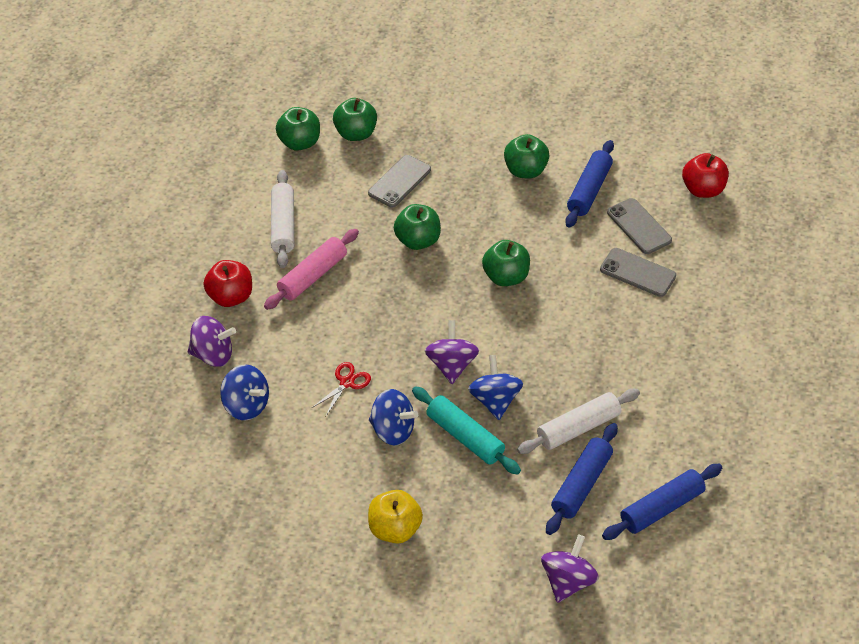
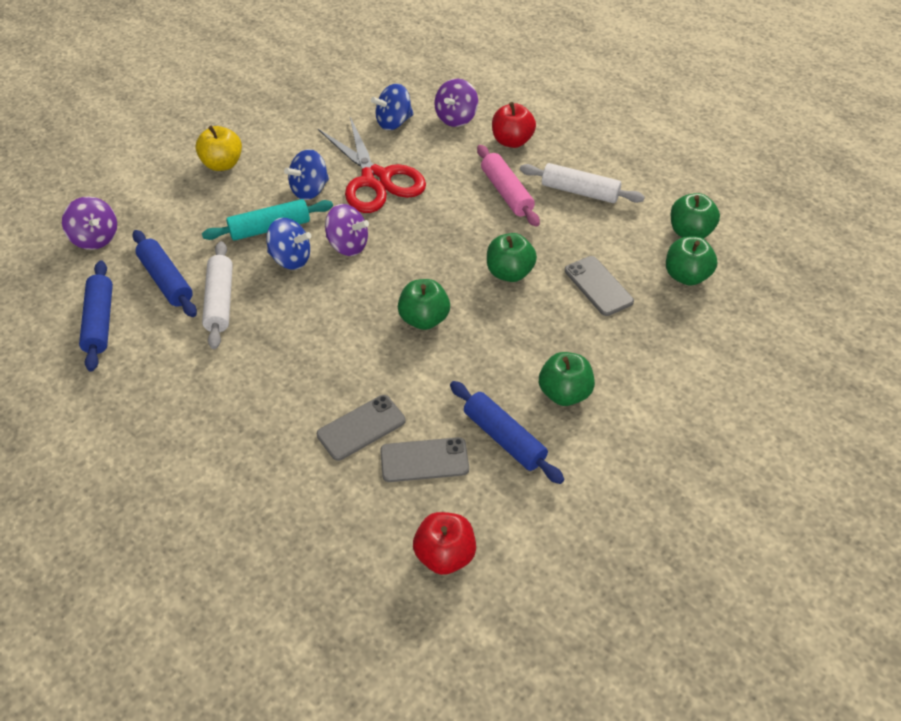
camera: 115 degrees right, 0 degrees up
(346, 382) = (376, 179): red scissors -> red scissors, size x2.39

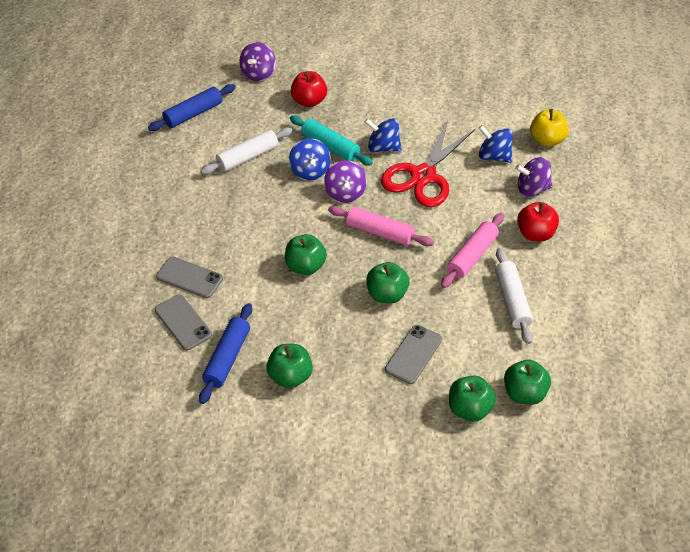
camera: 60 degrees right, 0 degrees up
(166, 280) = (247, 123): blue rolling pin -> none
(222, 164) = (371, 92): yellow apple -> yellow apple (546, 140)
(424, 242) = (380, 232): none -> pink rolling pin
(445, 555) = (115, 367): red apple -> red apple (309, 101)

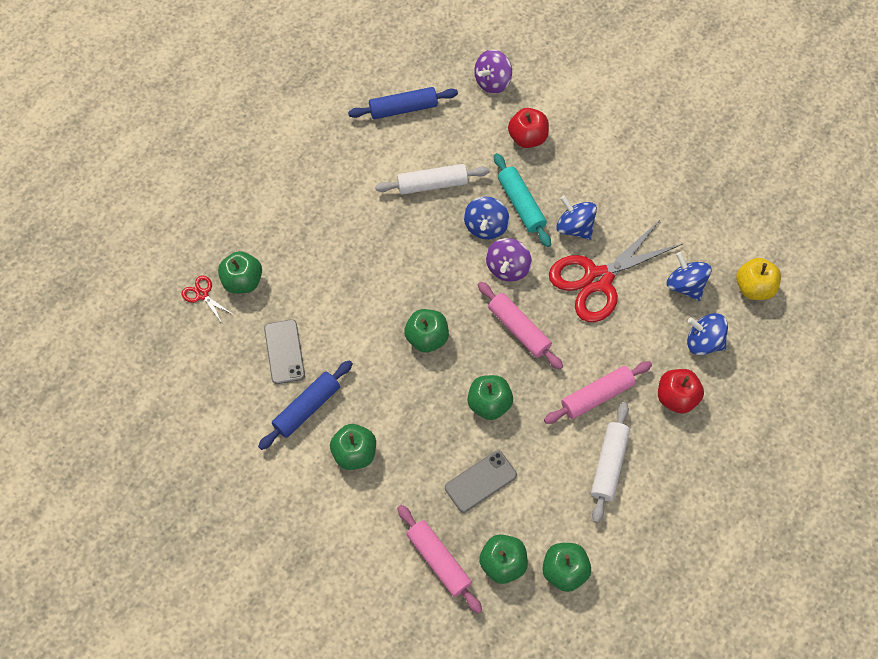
camera: 25 degrees right, 15 degrees up
(82, 306) = (202, 294): none -> red scissors
(115, 283) = (243, 281): none -> green apple
(189, 278) = (312, 304): grey phone -> none
(413, 430) = (438, 560): none -> pink rolling pin
(532, 189) = (703, 342): purple spinning top -> blue spinning top

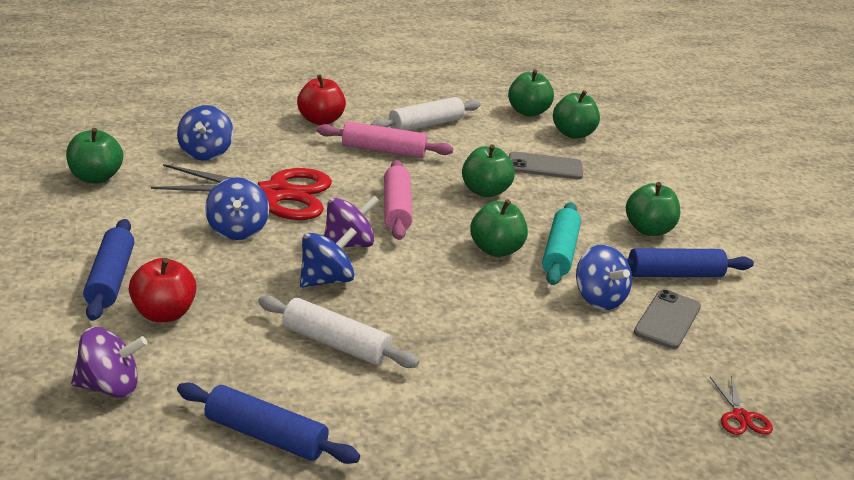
camera: 145 degrees left, 35 degrees down
(243, 281) = (674, 399): green apple -> green apple (95, 177)
(438, 560) = (626, 156): pink rolling pin -> none
(521, 204) = (262, 273): turquoise rolling pin -> turquoise rolling pin (560, 253)
(579, 138) = (110, 279): none -> blue rolling pin
(703, 342) = (249, 127): blue spinning top -> blue spinning top (599, 299)
(753, 287) = (153, 124): yellow apple -> none

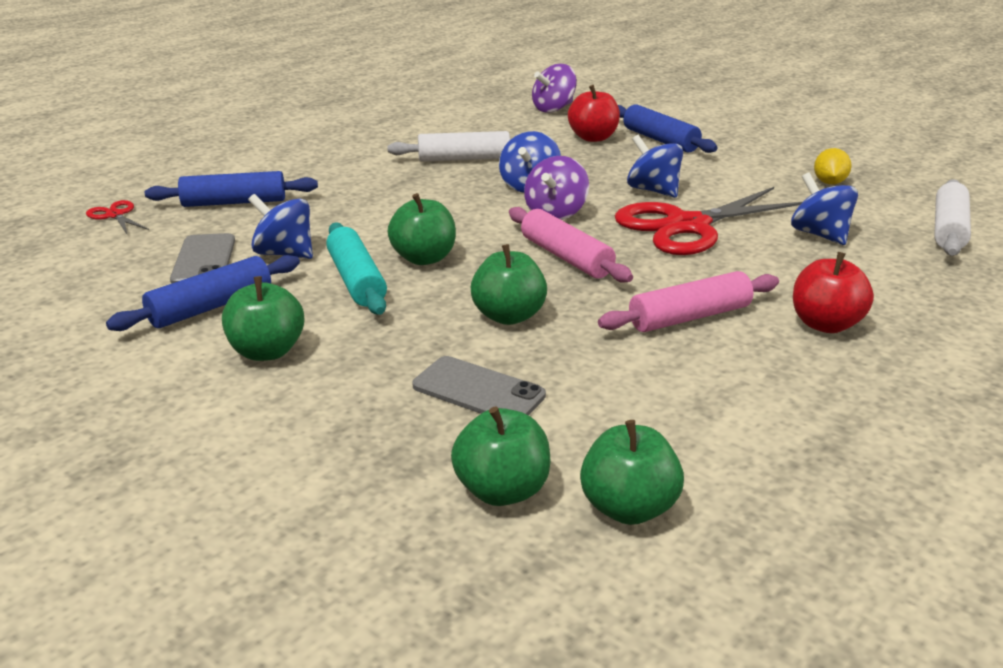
camera: 150 degrees right, 0 degrees up
(95, 177) = (829, 183): green apple -> yellow lemon
(265, 436) = (441, 118): blue rolling pin -> blue rolling pin (234, 202)
(425, 125) = (714, 384): white rolling pin -> white rolling pin (948, 229)
(545, 166) = (478, 391): grey phone -> grey phone turned 60 degrees clockwise

